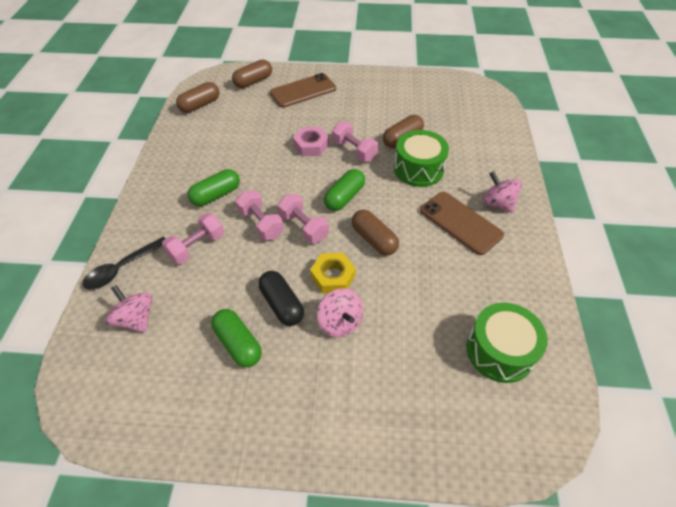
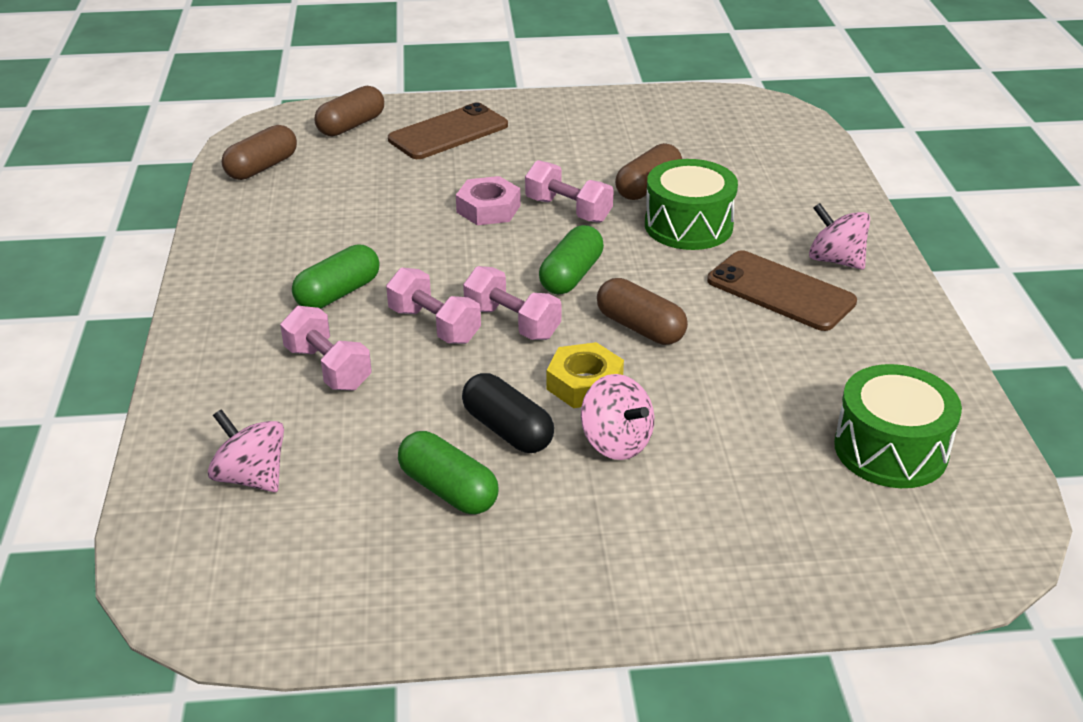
camera: 10 degrees left, 15 degrees down
(122, 268) = (199, 412): black spoon -> none
(197, 247) = (328, 368): pink dumbbell -> pink dumbbell turned 75 degrees counterclockwise

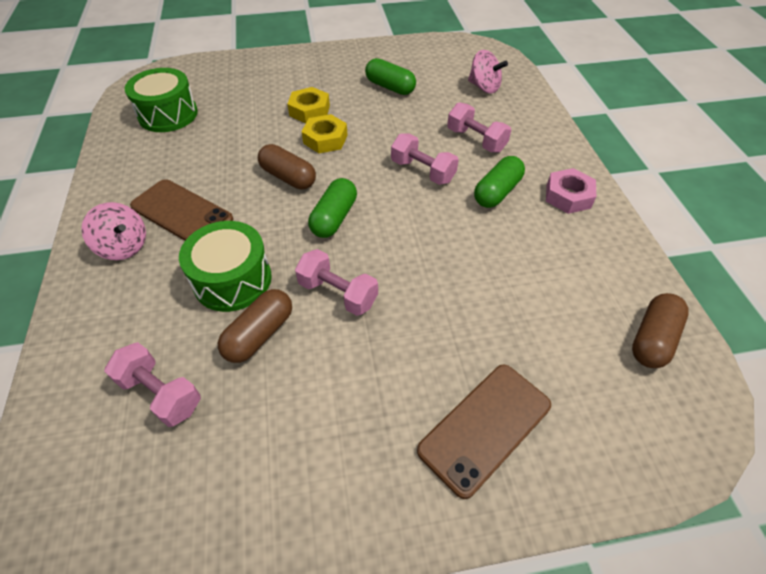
camera: 175 degrees right, 15 degrees up
(351, 125) = (607, 435): brown capsule -> none
(488, 209) = (410, 290): pink nut -> pink nut (568, 196)
(507, 430) = (366, 113): black capsule -> none
(512, 323) = (372, 176): pink dumbbell -> pink dumbbell (161, 393)
(616, 442) = (309, 110): pink spinning top -> yellow nut

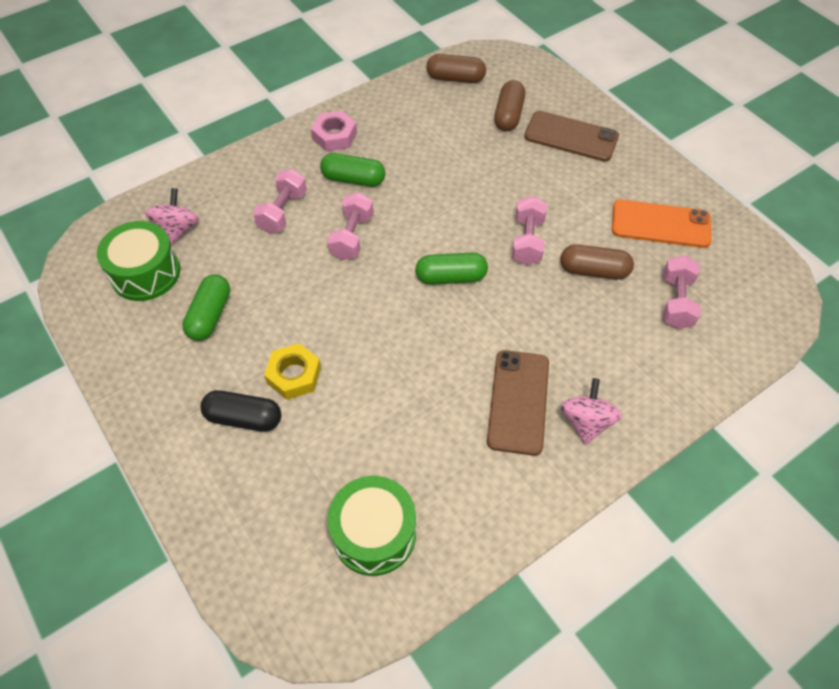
camera: 115 degrees left, 5 degrees up
(232, 280) = (561, 314): green drum -> green drum (145, 273)
(271, 451) = (660, 224): none -> orange phone
(288, 177) = (418, 338): brown capsule -> brown capsule (508, 115)
(295, 85) = (244, 418): none -> black capsule
(325, 139) = (341, 335): yellow nut -> none

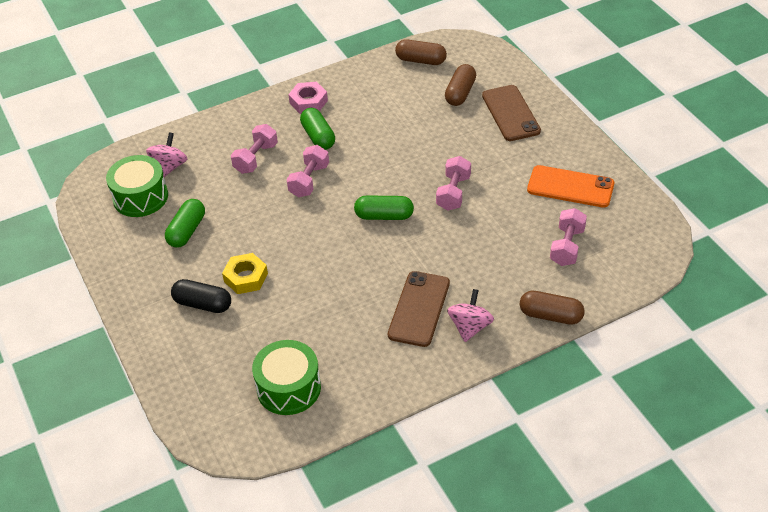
camera: 10 degrees right, 10 degrees down
(353, 179) = (318, 137): green capsule -> green capsule turned 45 degrees clockwise
(571, 137) = (510, 113): brown phone -> brown phone turned 45 degrees clockwise
(594, 270) = (504, 219): brown capsule -> brown capsule (551, 315)

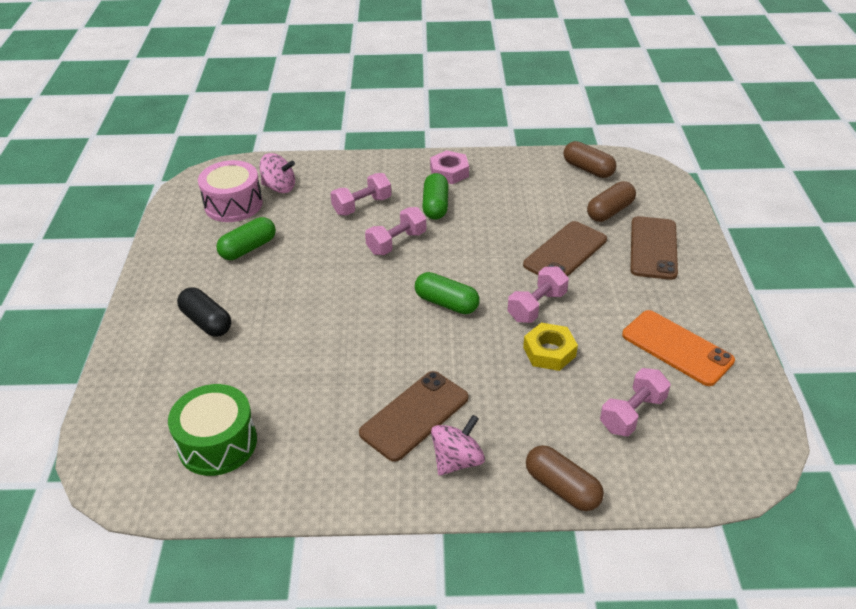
camera: 25 degrees right, 5 degrees down
(140, 197) = (233, 204): green drum -> pink drum
(169, 167) = (279, 187): pink spinning top -> pink spinning top turned 60 degrees clockwise
(246, 277) = (266, 312): yellow nut -> yellow nut (549, 352)
(447, 140) = (565, 252): none -> brown phone

